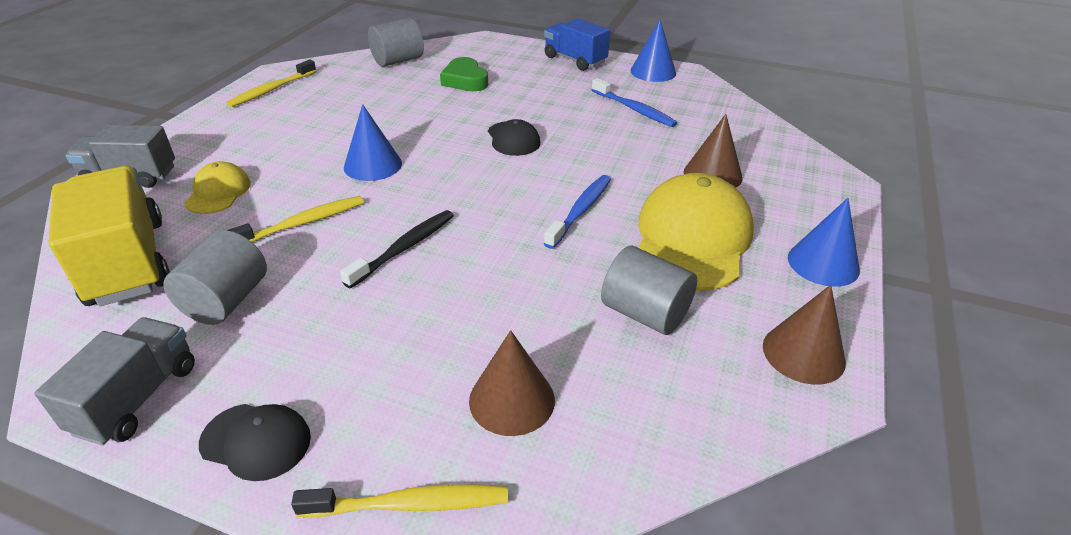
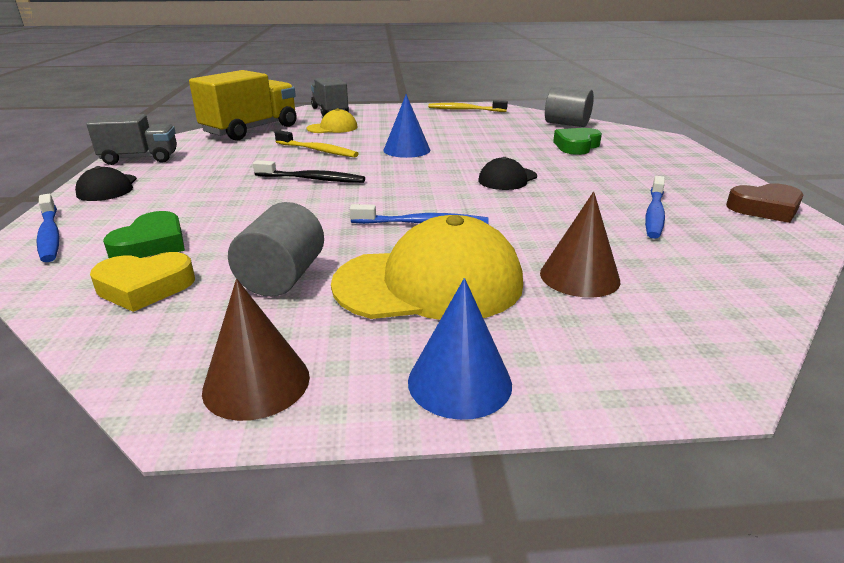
camera: 65 degrees right, 10 degrees down
(226, 301) = (228, 154): grey cylinder -> none
(410, 504) = (50, 235): yellow toothbrush -> blue toothbrush
(512, 400) = (151, 245): brown cone -> green heart
(575, 60) = (704, 172): blue truck -> none
(618, 410) = (145, 287): none -> yellow heart
(653, 71) = (765, 209): blue cone -> brown heart

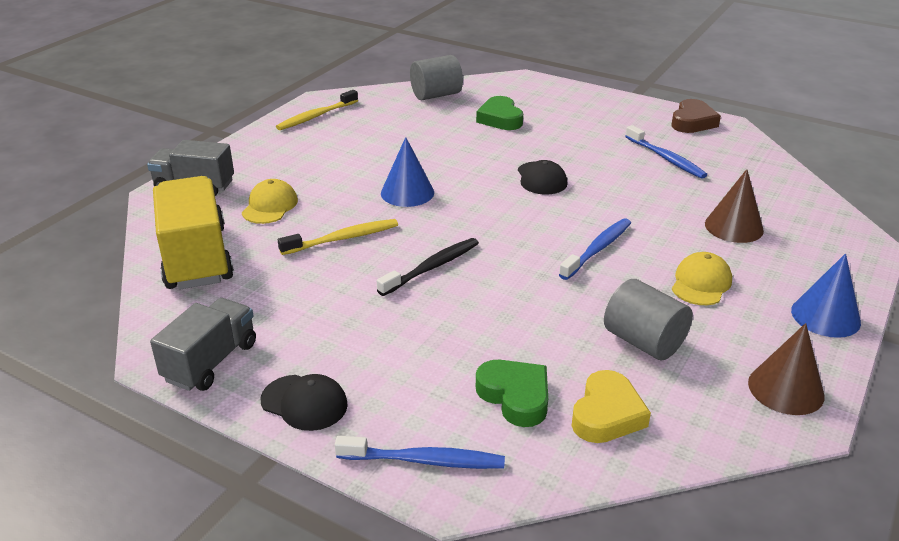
camera: 55 degrees left, 5 degrees up
(429, 283) = (701, 283): yellow cap -> yellow cap, size x0.51

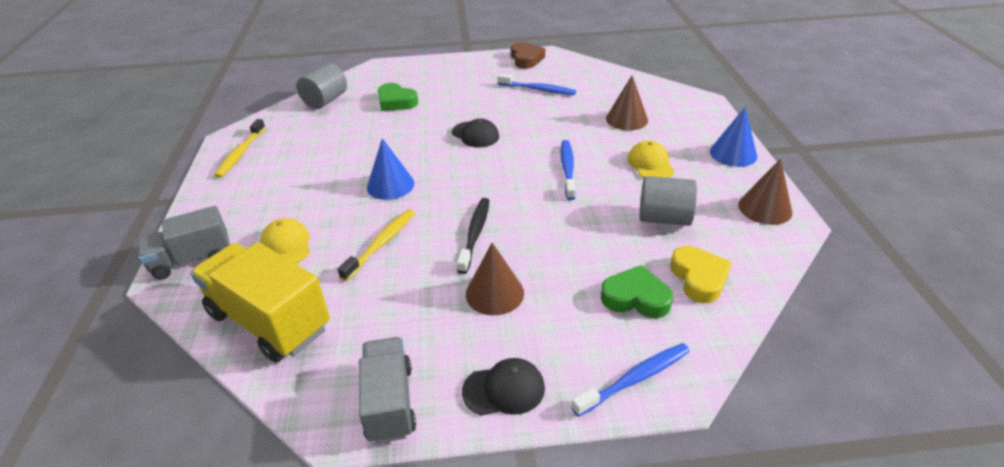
camera: 35 degrees left, 5 degrees up
(388, 325) = (494, 293): none -> brown cone

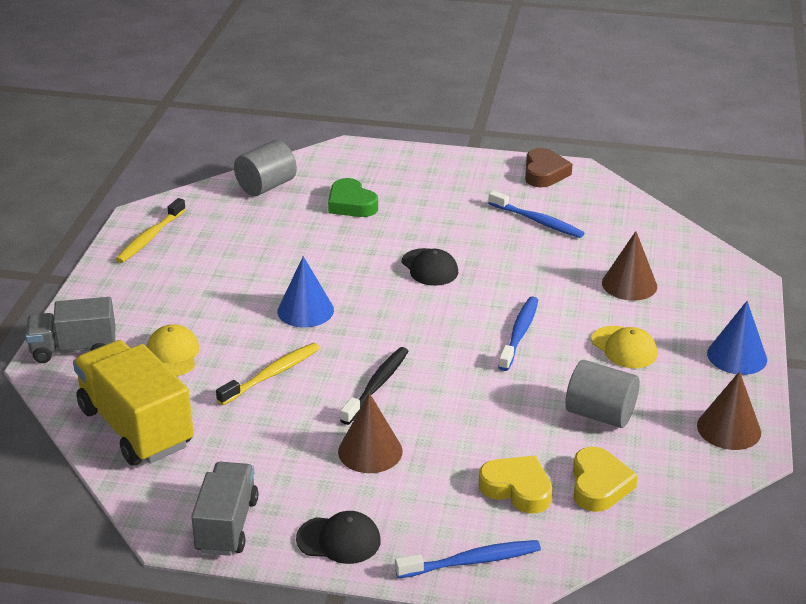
camera: 15 degrees right, 5 degrees down
(636, 298) = (517, 489): green heart -> yellow heart
(650, 164) = (624, 347): yellow cap -> yellow cap turned 135 degrees clockwise

